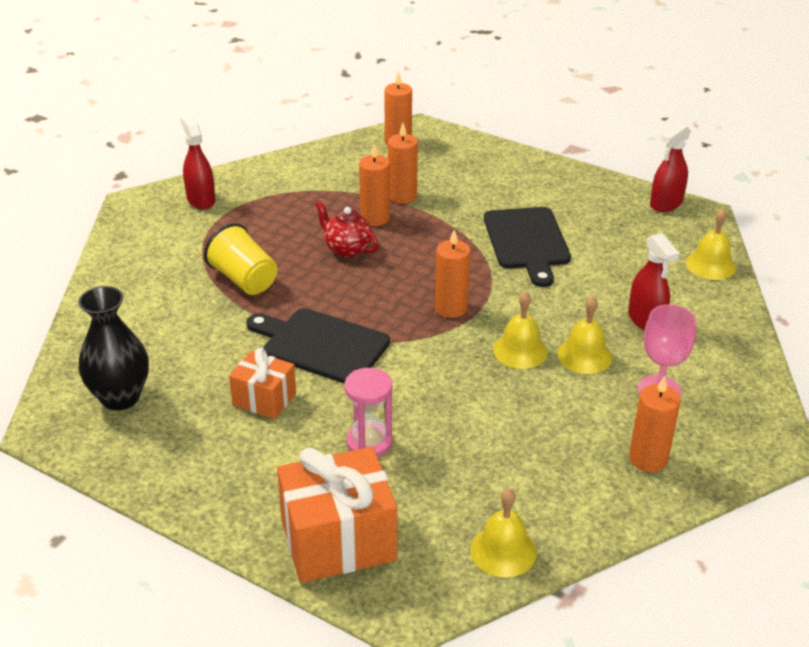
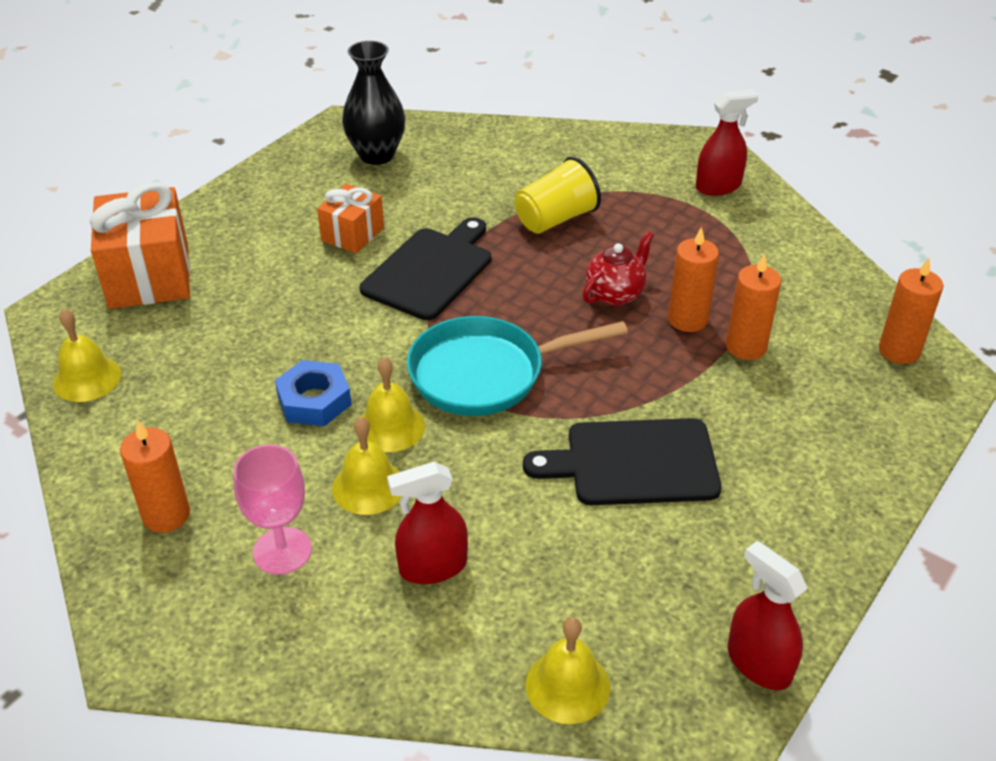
camera: 95 degrees right, 5 degrees up
(369, 442) = (269, 299): pink hourglass -> none
(451, 308) = (485, 373): orange candle -> turquoise pan
(500, 395) = (314, 400): none -> blue nut

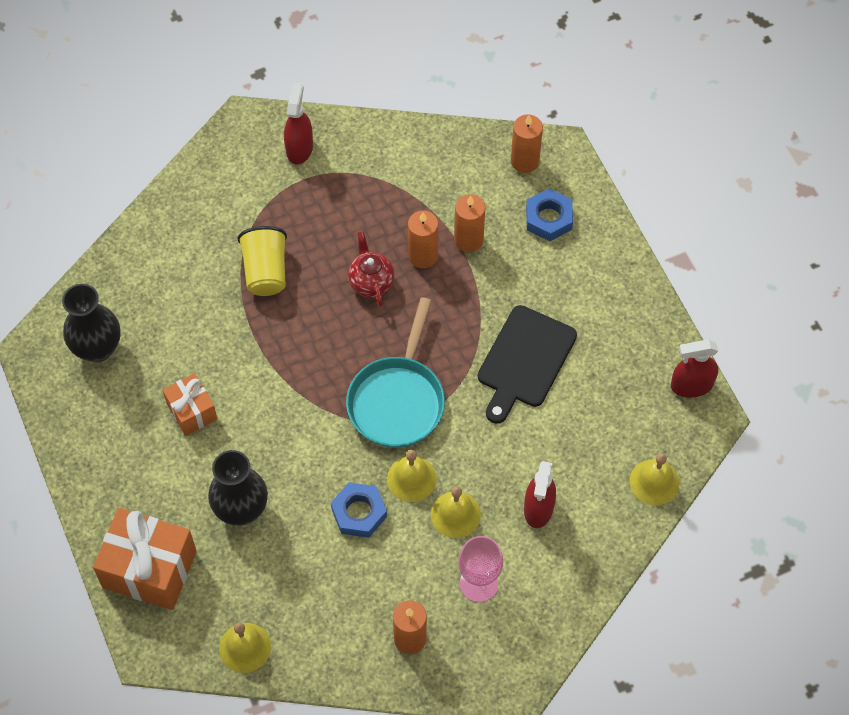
camera: 60 degrees left, 20 degrees up
(259, 310) = (241, 509): none -> black vase
(430, 271) = (270, 380): black cutting board -> none
(849, 403) = (549, 218): none -> blue nut

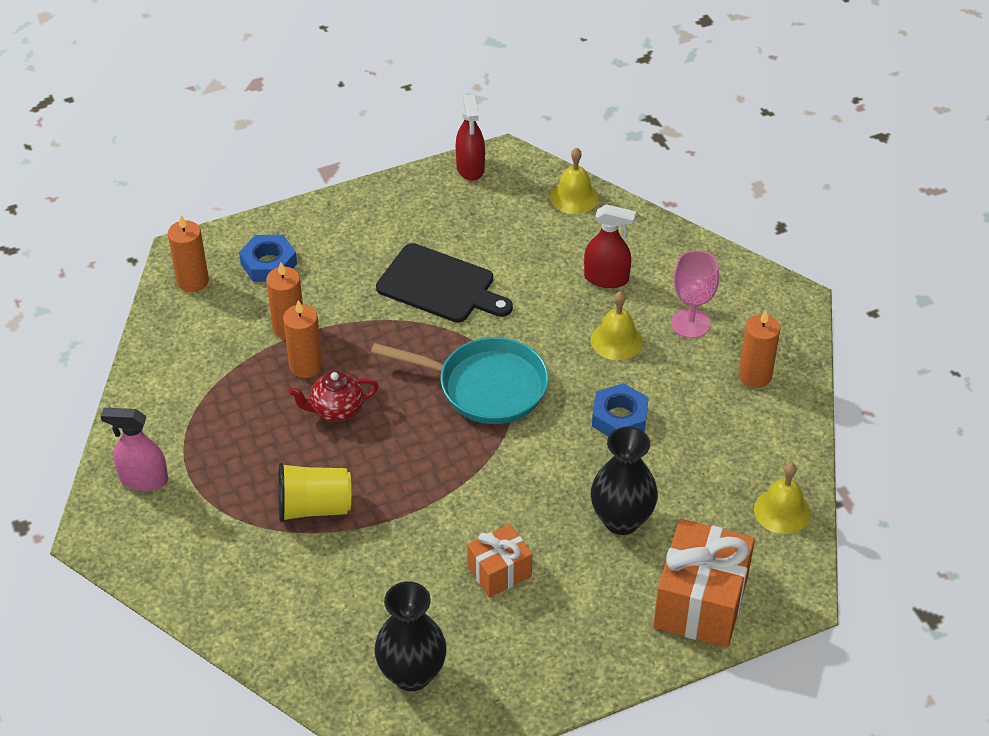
camera: 90 degrees left, 15 degrees down
(299, 148) = (143, 479): red spray bottle -> pink spray bottle
(411, 478) = (578, 375): yellow bell -> none

